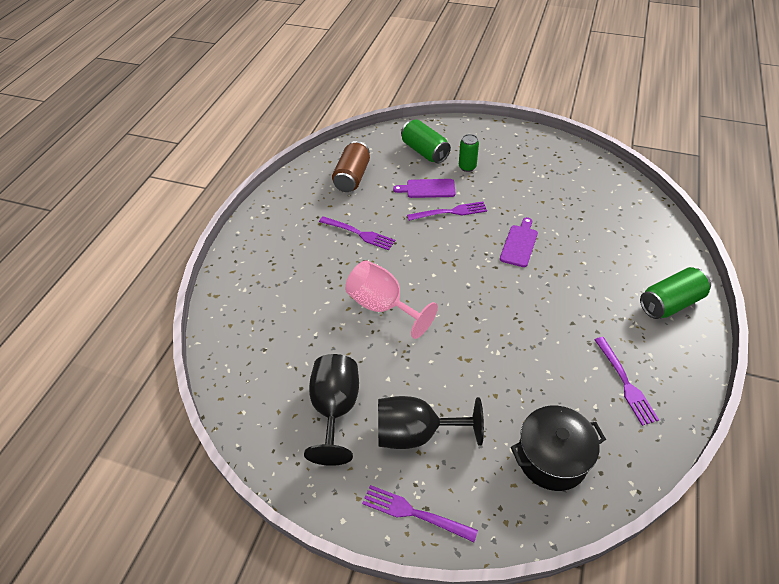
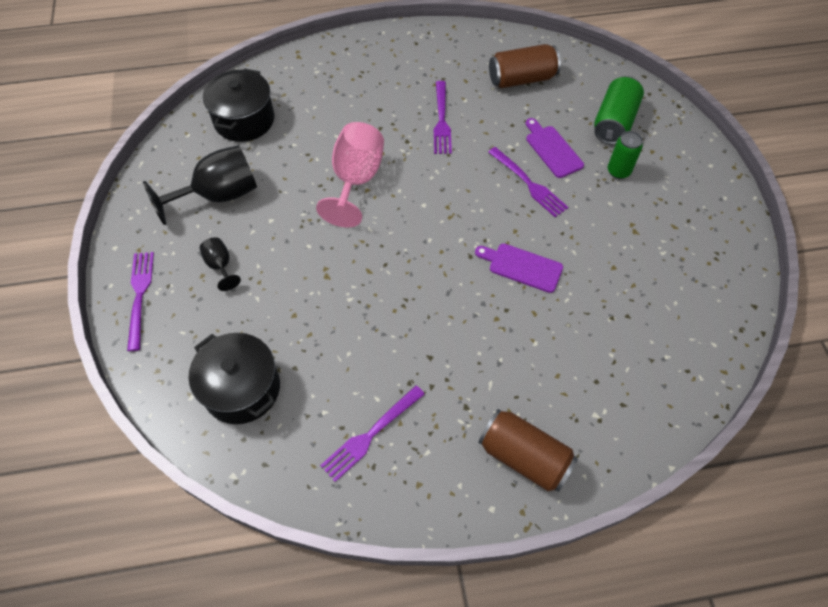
camera: 60 degrees right, 10 degrees up
(260, 360) = (244, 120): none -> black pot
(416, 433) = (220, 266): black goblet -> black goblet, size x0.49
(519, 244) = (522, 267): purple cutting board -> purple cutting board turned 150 degrees counterclockwise
(670, 303) = (524, 457): green can -> brown can

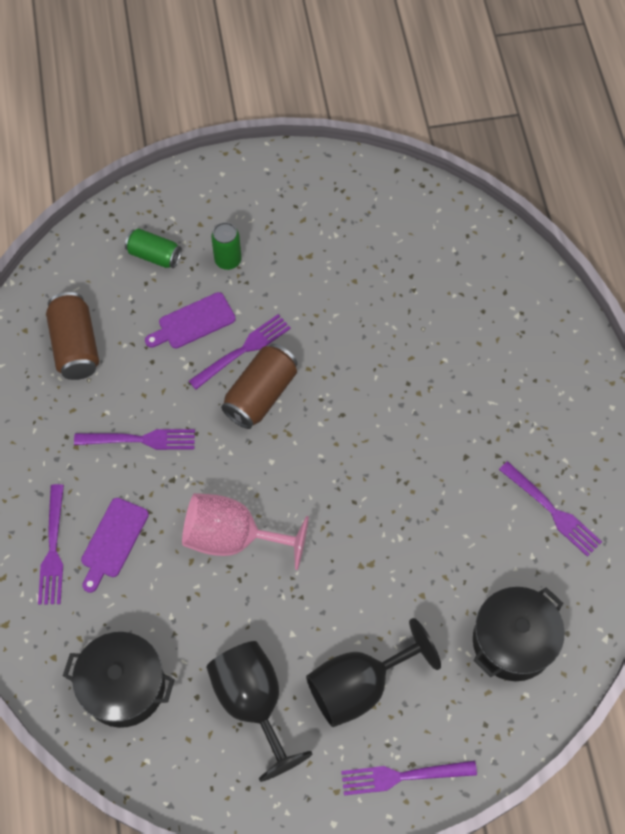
camera: 90 degrees left, 5 degrees up
(220, 266) = (359, 685): black goblet -> black goblet, size x2.04
(352, 76) = (53, 549): none -> purple fork
(522, 267) = (355, 365): purple cutting board -> purple cutting board (113, 541)
(524, 457) = (562, 378): brown can -> brown can (261, 394)
(614, 122) = (154, 255): green can -> green can, size x0.67

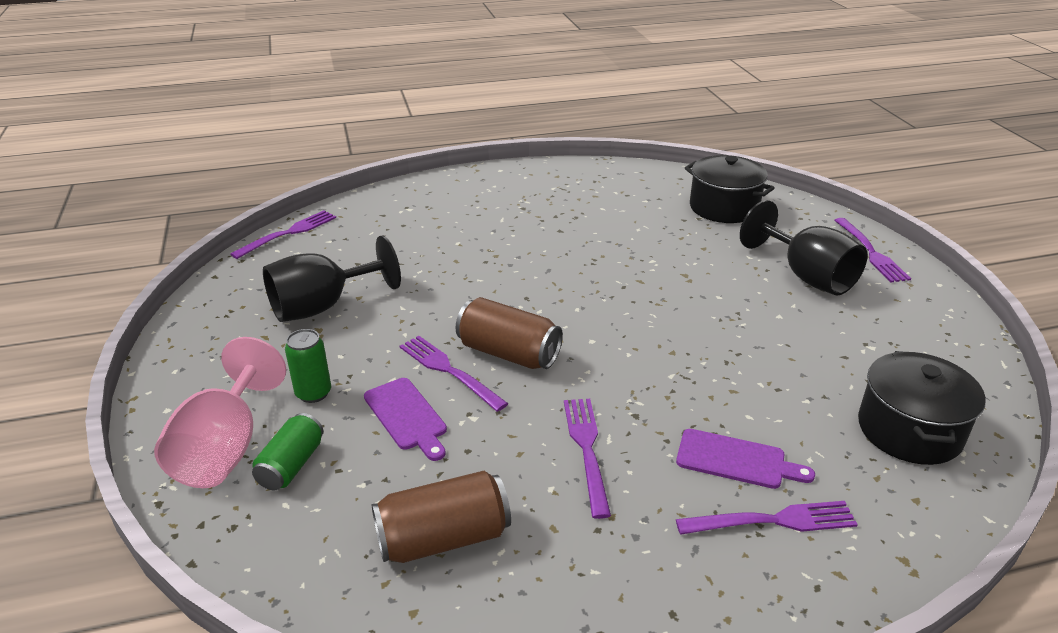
camera: 95 degrees left, 30 degrees down
(233, 537) = (692, 361): pink goblet -> pink goblet (225, 448)
(253, 702) = (863, 335): black goblet -> black goblet (322, 307)
(552, 511) = (601, 193): purple fork -> purple fork (288, 233)

